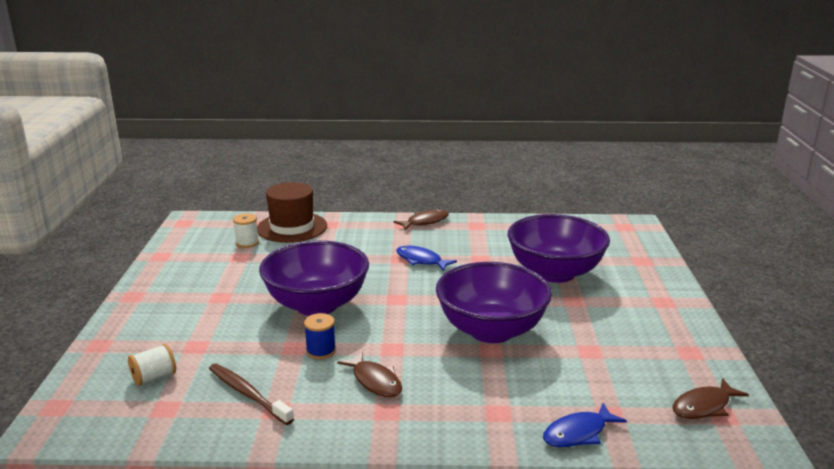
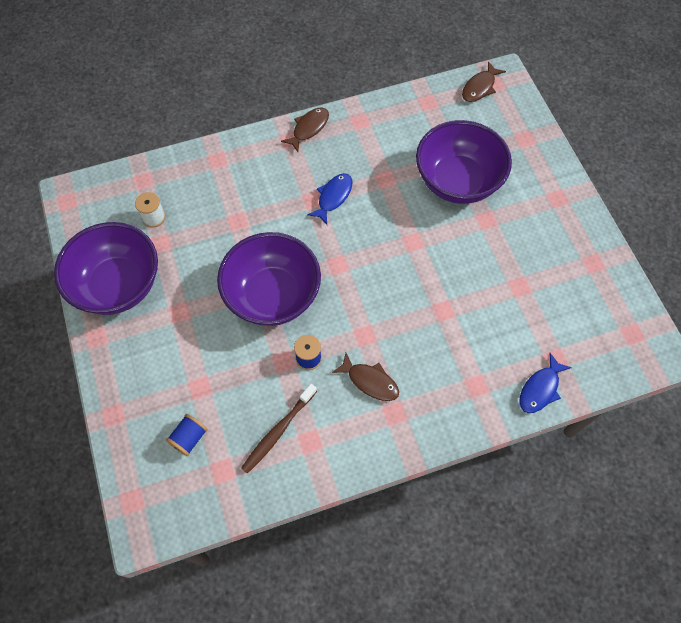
camera: 20 degrees left, 40 degrees up
(154, 377) = (189, 438): white spool -> blue spool
(248, 394) = (278, 431): brown toothbrush -> brown toothbrush turned 75 degrees counterclockwise
(292, 227) = (183, 177): brown hat -> none
(421, 260) = (333, 197): blue fish -> blue fish turned 105 degrees clockwise
(491, 330) = (434, 284): purple bowl -> purple bowl (118, 285)
(704, 406) = (618, 327): brown fish -> brown fish (479, 87)

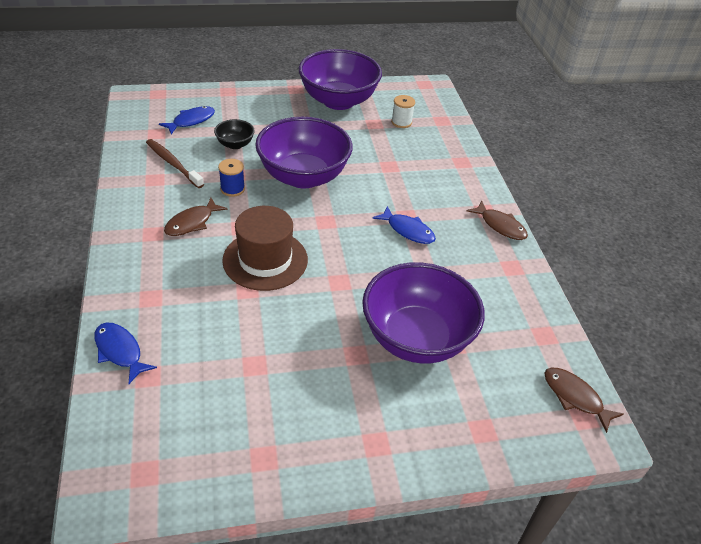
camera: 95 degrees right, 20 degrees down
(189, 438) = (191, 121): blue spool -> blue fish
(228, 376) = (235, 144): none -> black bowl
(403, 304) = (265, 260): none -> brown hat

